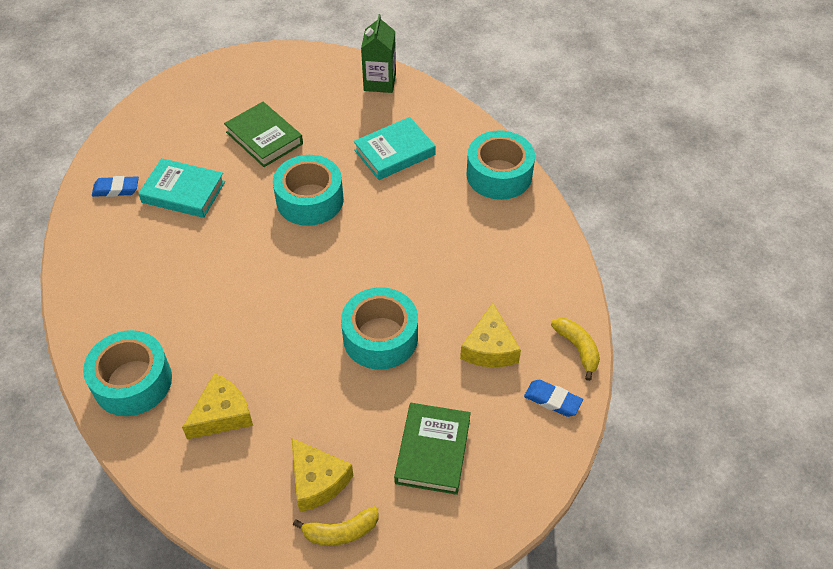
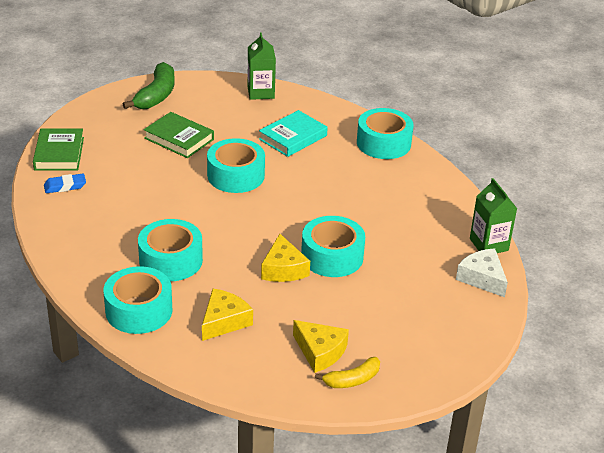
camera: 15 degrees left, 15 degrees down
(183, 192) = (125, 182): turquoise book -> none
(193, 313) = (171, 260): none -> turquoise tape
(261, 72) = (156, 95): none -> green banana
(432, 451) = (403, 321): green book -> green book (59, 153)
(490, 347) = (421, 252): yellow cheese -> yellow cheese (283, 269)
(552, 400) = (482, 278): blue eraser -> white cheese
(577, 349) = (489, 244): yellow banana -> green carton

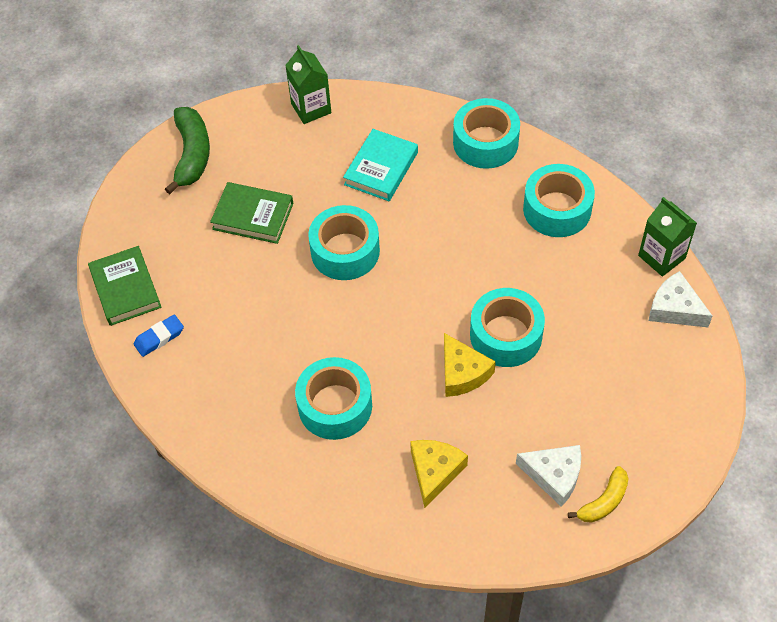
camera: 15 degrees left, 20 degrees up
(139, 310) = (336, 491): turquoise tape -> turquoise tape (557, 209)
(320, 352) = (554, 476): yellow cheese -> white cheese

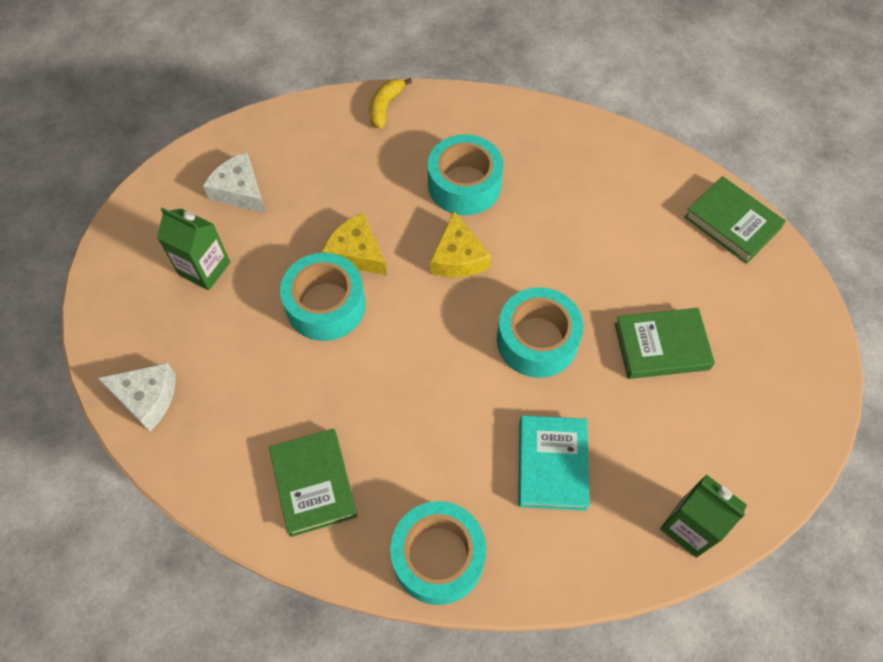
camera: 155 degrees right, 5 degrees up
(159, 338) = (664, 189): blue eraser -> none
(192, 154) = (784, 401): green banana -> none
(435, 472) = (349, 160): yellow cheese -> yellow cheese (458, 257)
(554, 476) = (240, 191): white cheese -> white cheese turned 45 degrees clockwise
(557, 209) = (314, 484): turquoise tape -> green book
(604, 501) = (189, 184): yellow banana -> yellow banana (385, 107)
(661, 257) = (171, 461): green carton -> green carton (204, 268)

